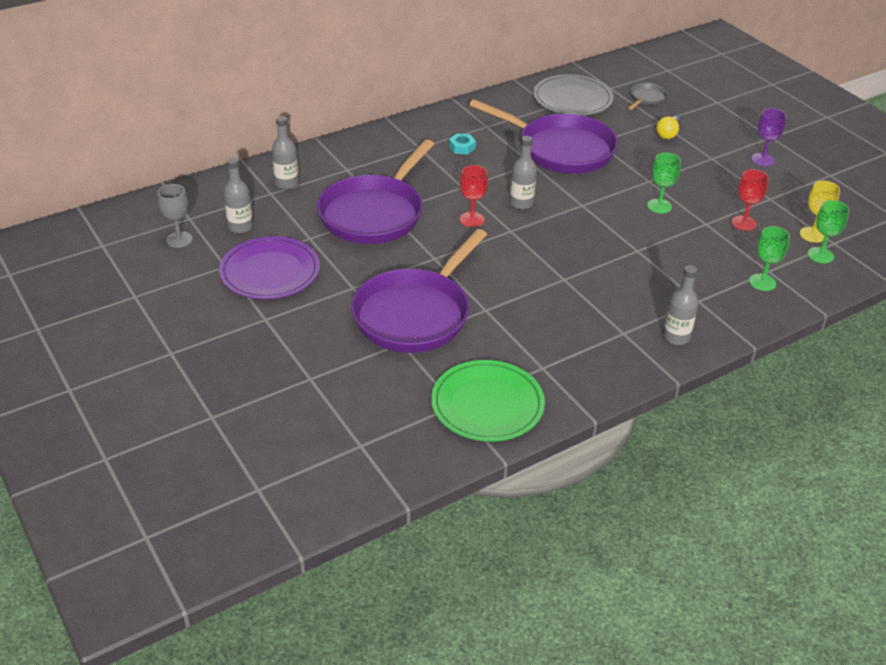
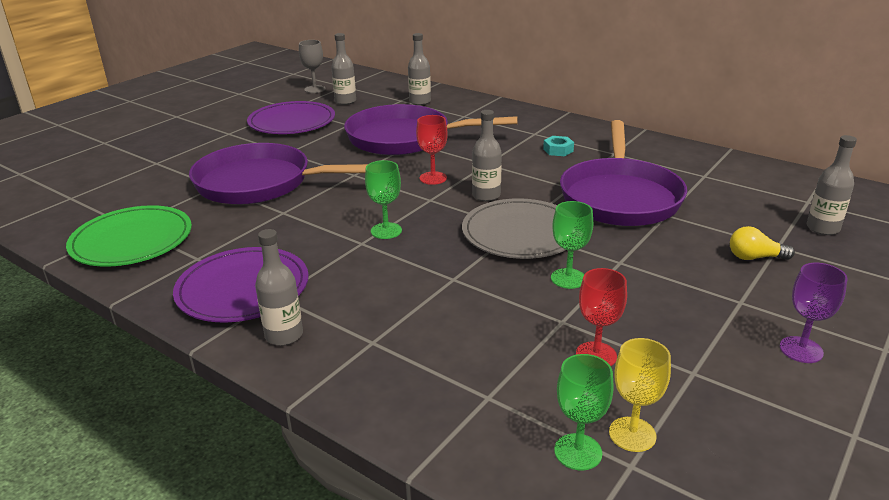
camera: 70 degrees right, 10 degrees down
(572, 99) = (741, 184): grey plate -> grey plate (520, 233)
(604, 348) = (243, 289): none -> purple plate
(646, 98) = (822, 228): grey pan -> grey bottle
(762, 282) = (453, 394): green goblet -> green goblet (386, 231)

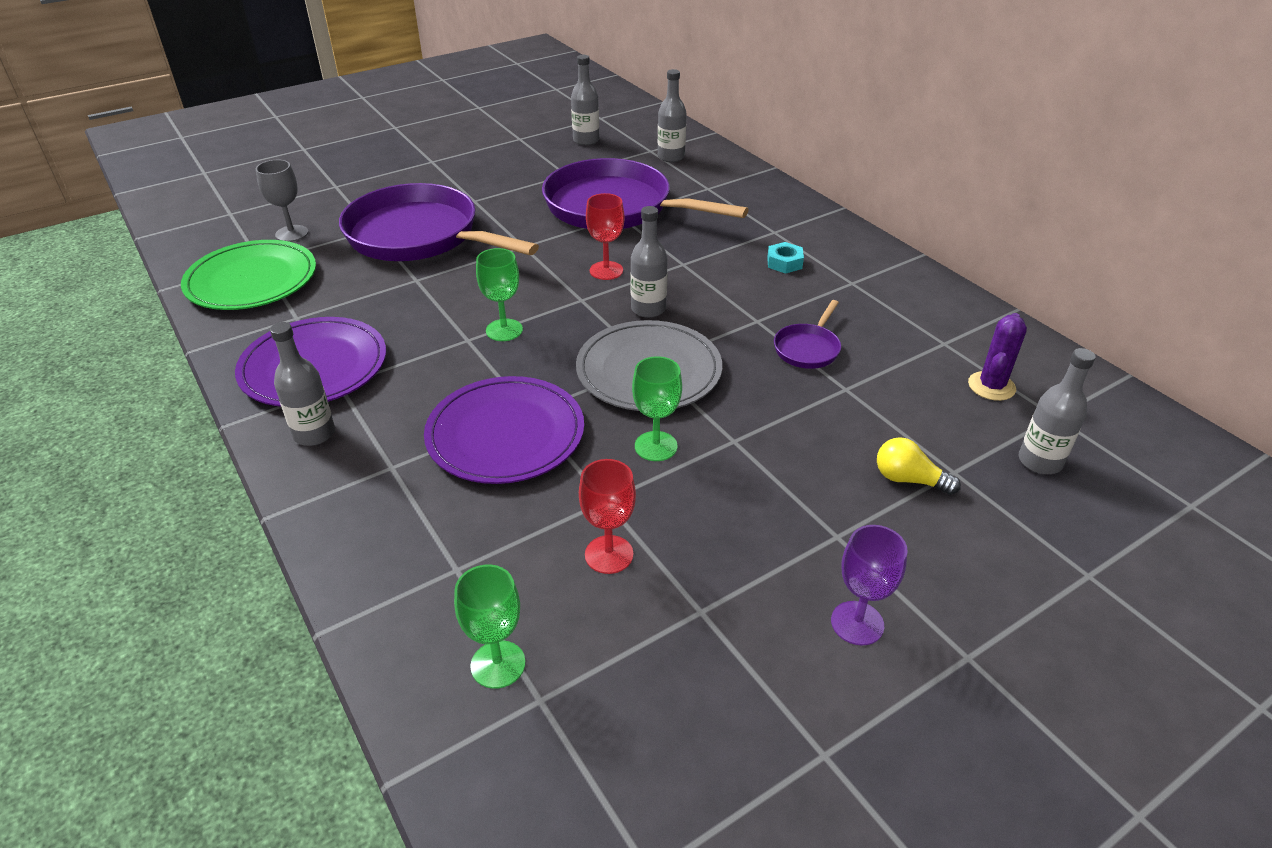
camera: 20 degrees right, 10 degrees up
(292, 122) = (507, 158): purple plate -> purple plate (505, 434)
(315, 89) = (564, 116): grey goblet -> grey goblet (292, 233)
(620, 196) = (808, 348): purple pan -> purple pan, size x0.42
(632, 434) = (571, 664): yellow goblet -> none
(755, 193) = (991, 386): none -> purple cactus

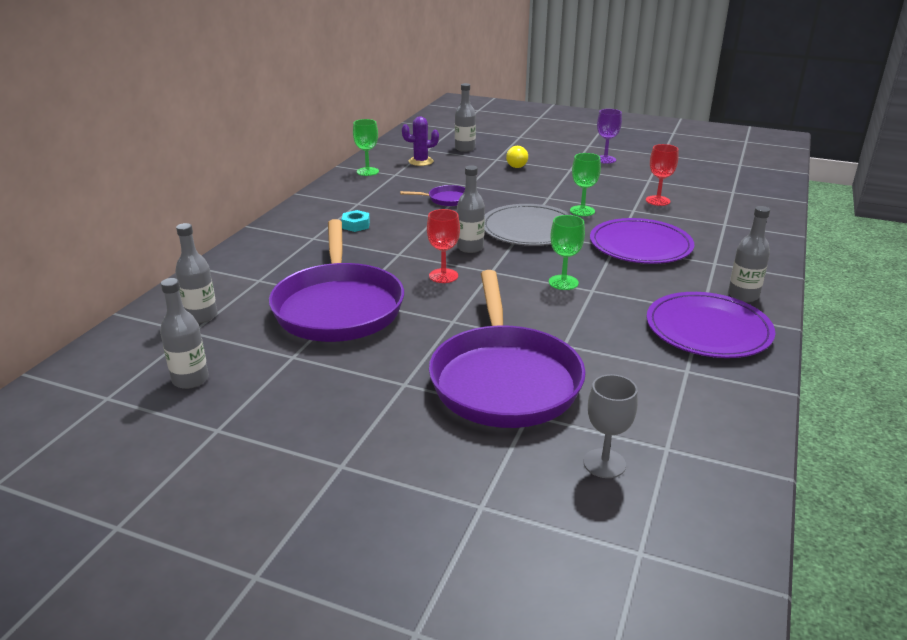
camera: 125 degrees left, 10 degrees down
(251, 280) = (693, 430): green plate -> none
(498, 664) = (738, 202): green goblet -> green goblet (367, 171)

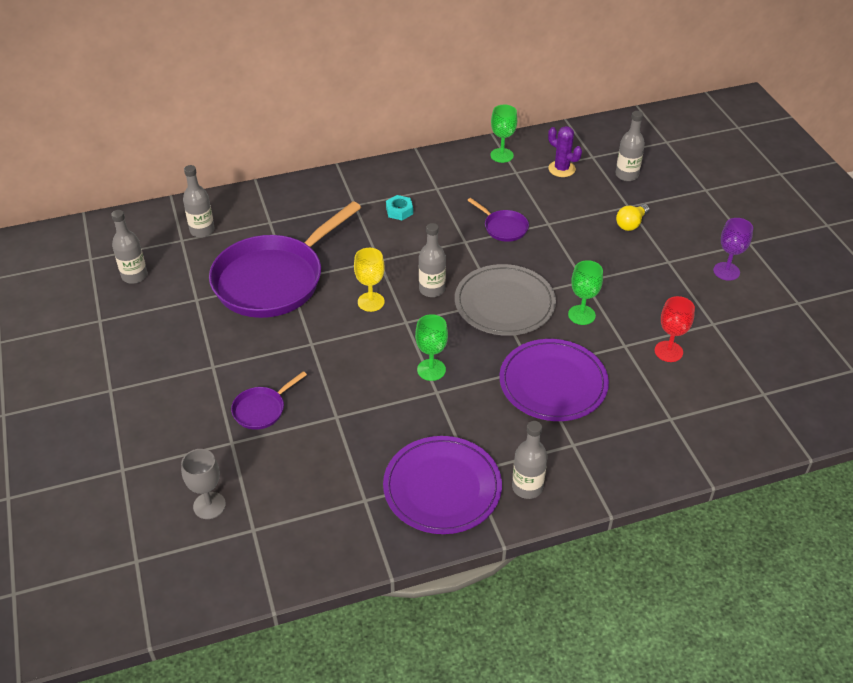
camera: 50 degrees right, 15 degrees up
(443, 276) = (371, 302): red goblet -> yellow goblet
(504, 379) = (262, 409): purple pan -> purple pan, size x0.42

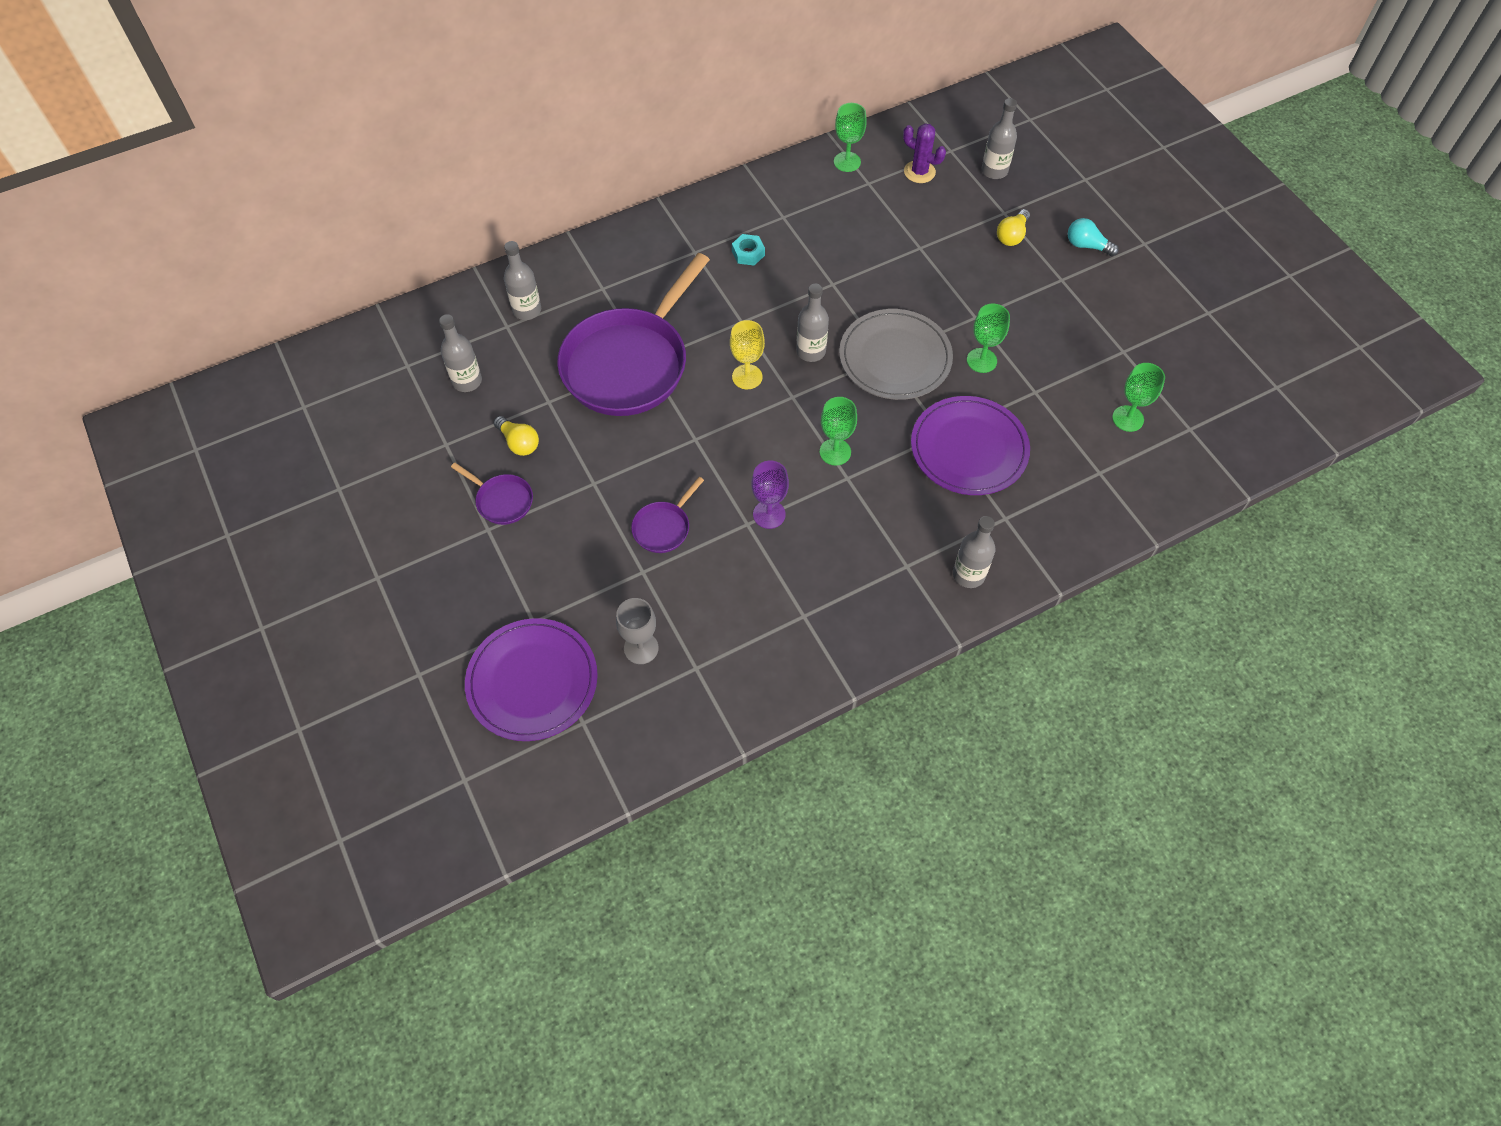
camera: 10 degrees left, 15 degrees up
(160, 327) = (519, 442): none -> yellow light bulb
(442, 487) = (881, 589): purple plate -> purple plate (532, 681)
(503, 227) = (871, 259): purple pan -> purple pan (502, 500)
(668, 351) = (1083, 392): red goblet -> none
(696, 239) = (1087, 246): none -> turquoise light bulb
(706, 378) = (1128, 418): none -> green goblet
(726, 271) = (1126, 283): purple goblet -> purple goblet (769, 514)

